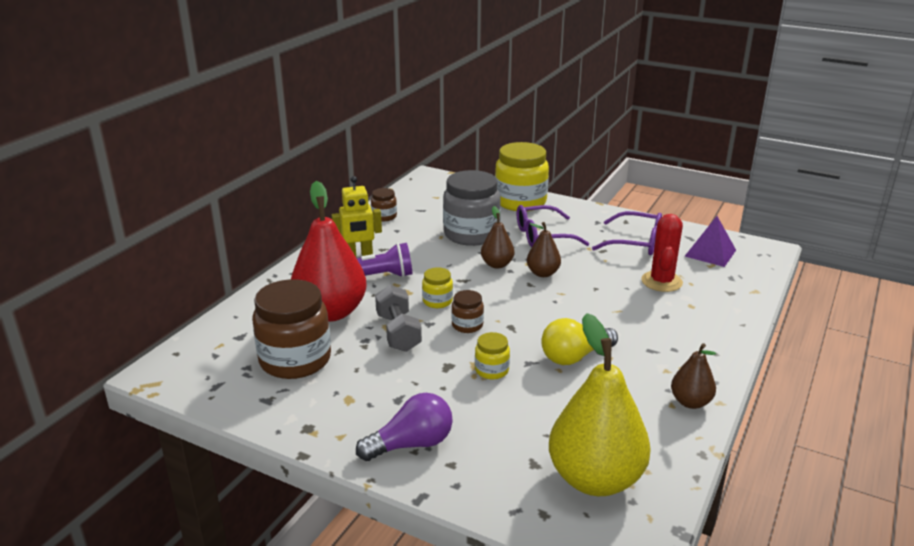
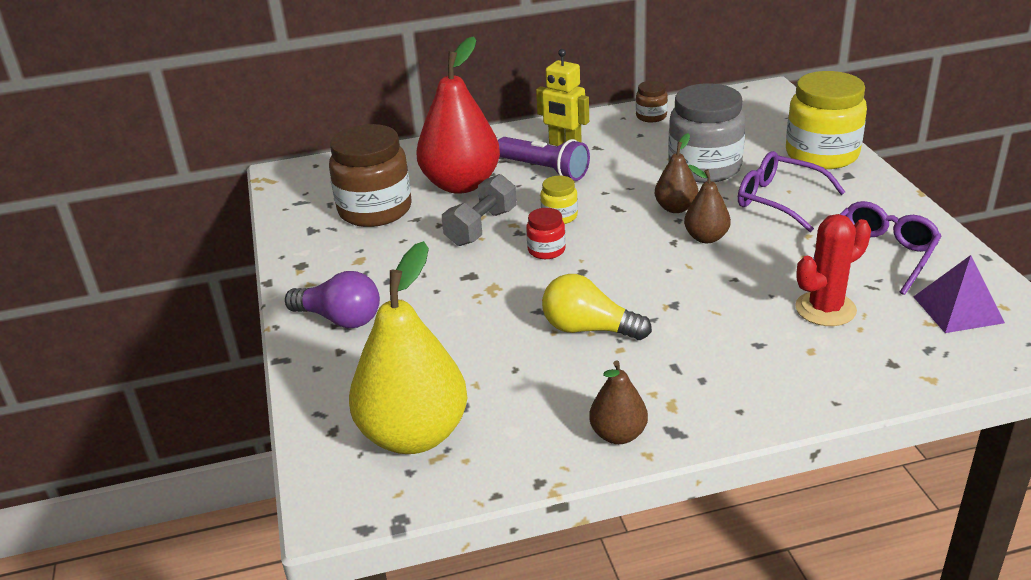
camera: 50 degrees right, 5 degrees up
(467, 325) = (546, 250): brown jar -> red jar
(491, 370) = (497, 299): yellow jar -> none
(636, 242) = (878, 254): purple glasses -> purple glasses turned 120 degrees counterclockwise

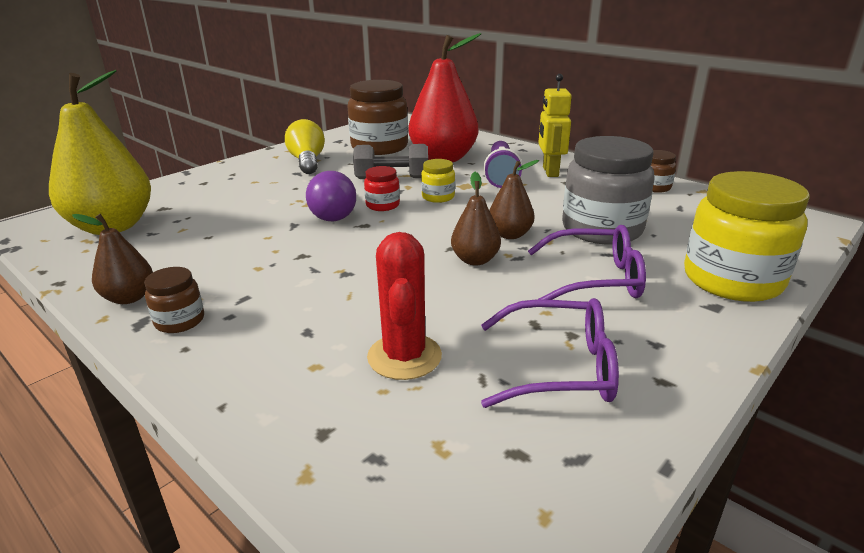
camera: 55 degrees right, 5 degrees down
(340, 319) = (240, 173): purple light bulb -> purple light bulb (333, 213)
(589, 329) = (280, 248): yellow light bulb -> yellow light bulb (307, 162)
(690, 408) = (180, 321): none -> brown jar
(779, 200) = (595, 278): purple glasses -> purple glasses turned 90 degrees clockwise
(825, 309) = (404, 356): red cactus -> red cactus turned 60 degrees clockwise
(958, 309) = (493, 466): purple pyramid -> none

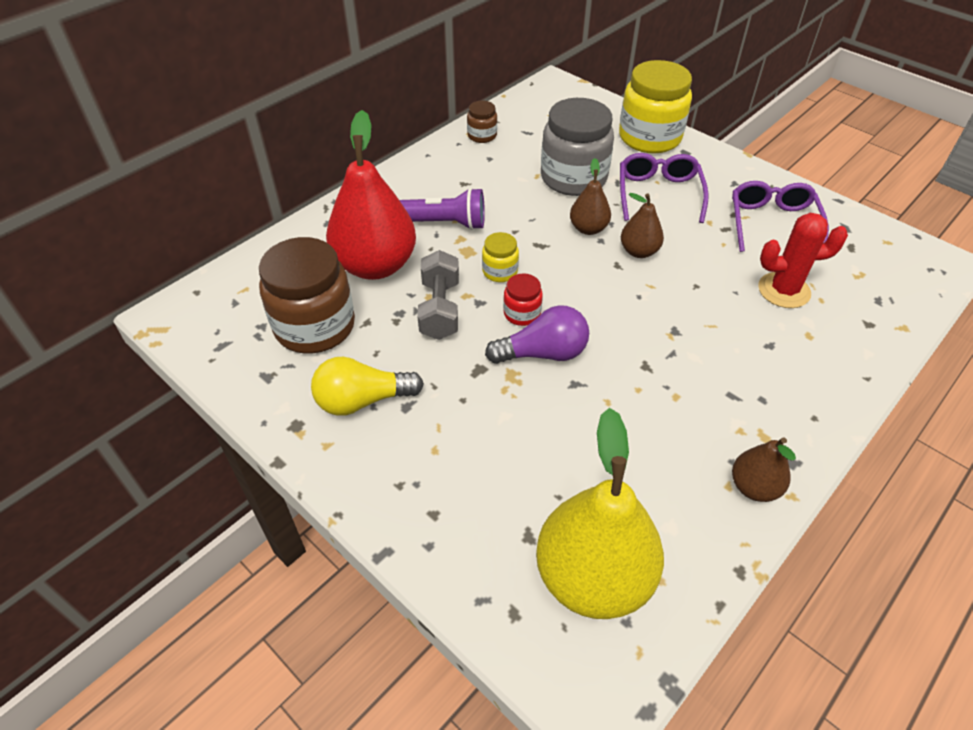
camera: 90 degrees left, 20 degrees up
(180, 321) = (780, 432): brown jar -> none
(550, 172) = (434, 189): yellow robot -> none

